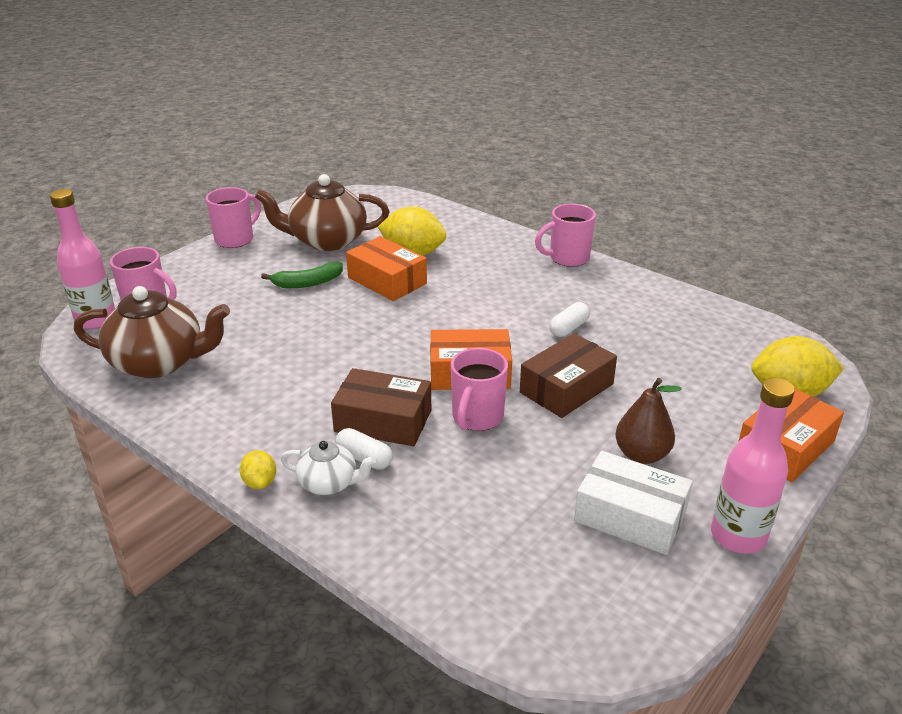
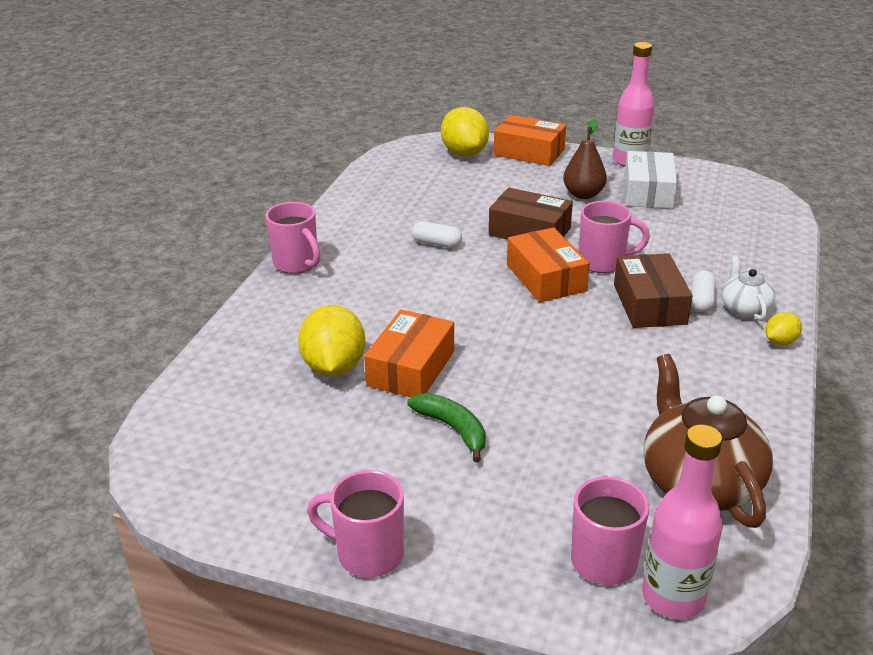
camera: 110 degrees left, 0 degrees up
(327, 241) = (331, 452): brown teapot -> none

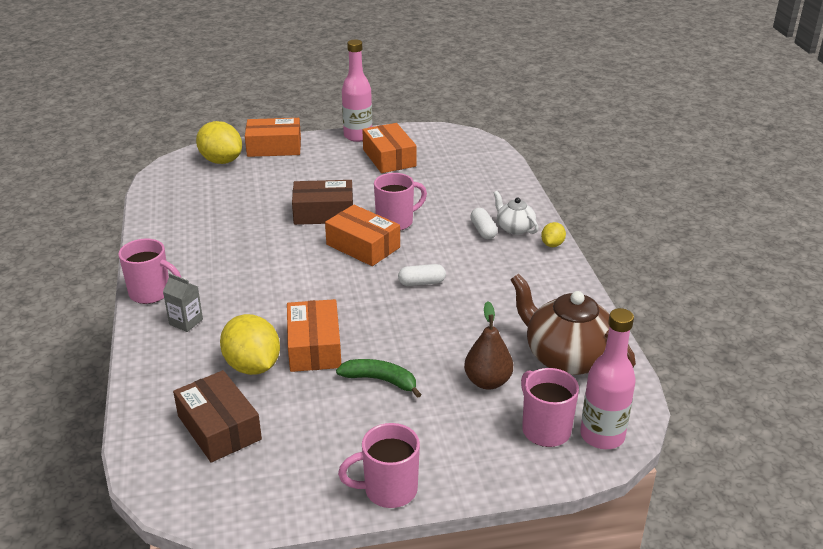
camera: 30 degrees left, 0 degrees up
(306, 301) = (186, 322): none -> grey carton
(436, 243) = (257, 243): white capsule -> white capsule (421, 283)
(583, 195) = (343, 172): brown pear -> brown pear (487, 381)
(648, 192) = (389, 158): white box -> orange box
(649, 304) = (450, 244): brown box -> brown box (219, 427)

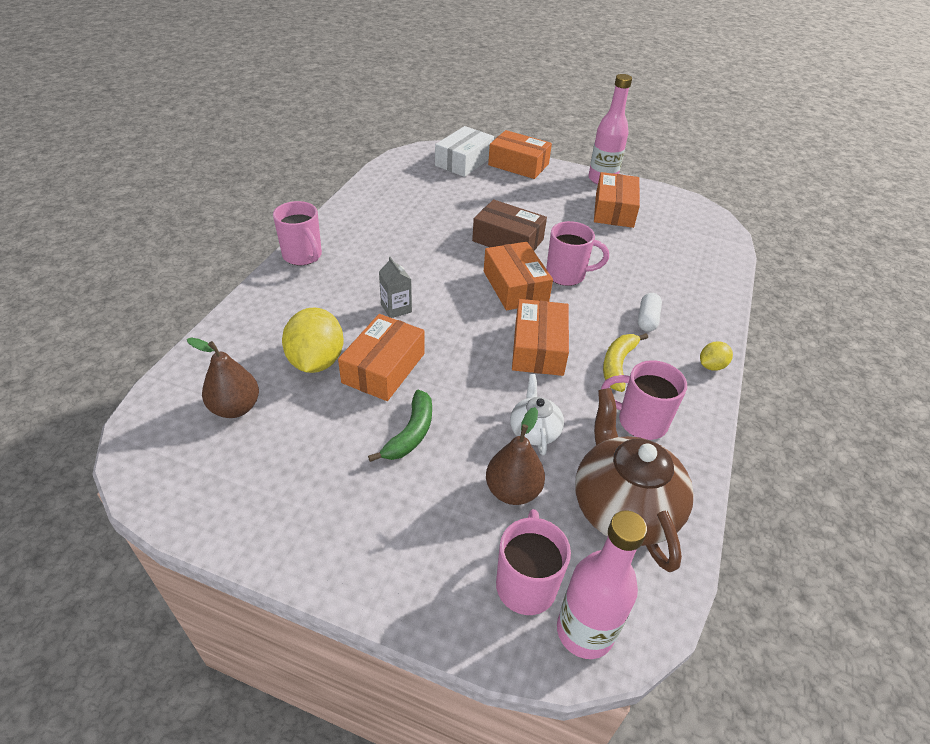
camera: 30 degrees right, 10 degrees up
(186, 322) = (304, 293): grey carton -> grey carton (396, 308)
(219, 427) = (235, 408): brown box -> brown pear
(221, 161) = (464, 161): yellow lemon -> white box
(380, 380) = (411, 433): green banana -> green banana turned 60 degrees clockwise
(388, 490) = (311, 561): pink mug -> pink mug (640, 421)
(421, 283) = (538, 348): white capsule -> orange box
(489, 270) = (618, 365): none -> yellow banana
(514, 228) = (683, 330): white teapot -> white teapot (534, 431)

